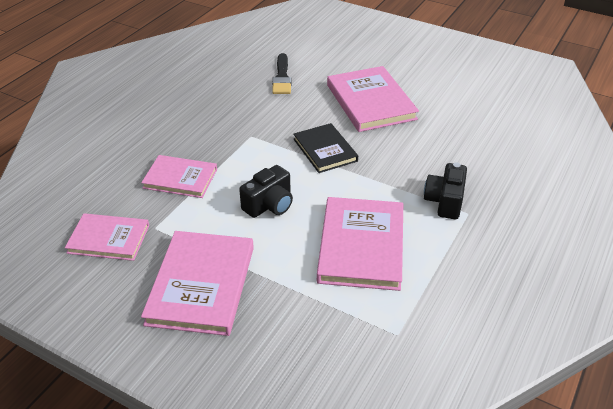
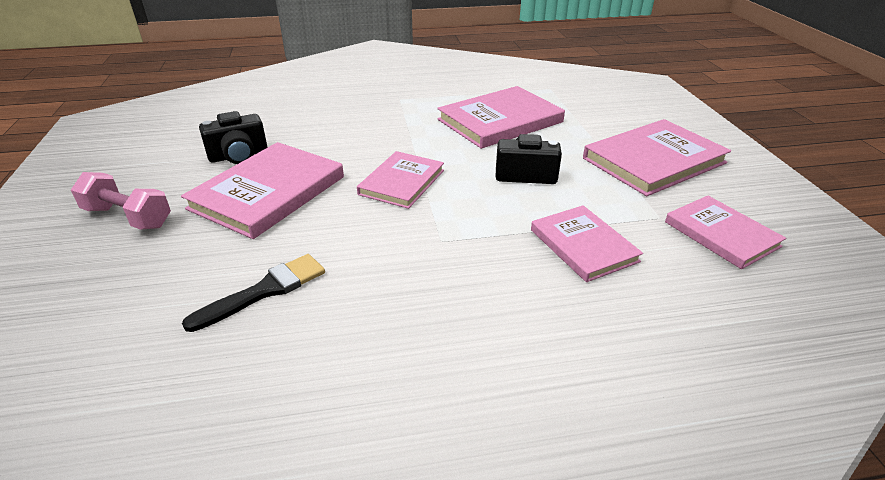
camera: 130 degrees left, 5 degrees down
(325, 150) = (402, 182): black book -> pink book
(393, 59) = (128, 217): none -> pink dumbbell
(445, 201) = (398, 109): black camera -> black camera (238, 156)

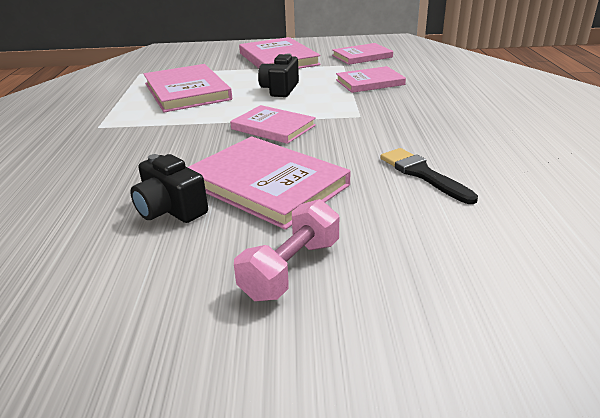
camera: 80 degrees left, 5 degrees down
(238, 156) = (170, 209): black camera -> black camera turned 150 degrees clockwise

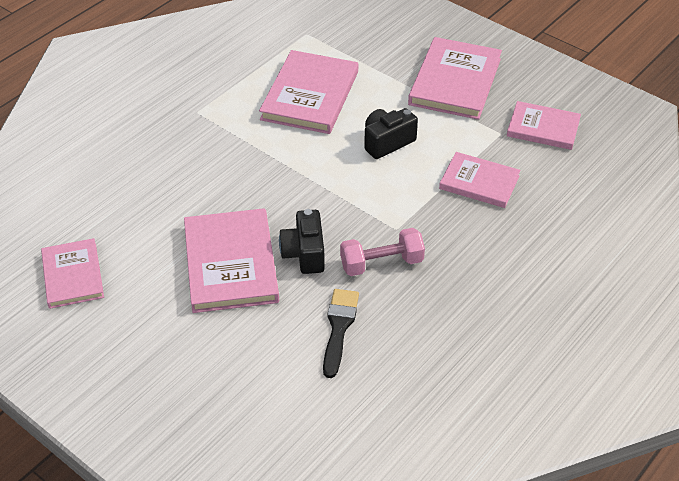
camera: 40 degrees right, 15 degrees up
(170, 209) = (153, 247): black camera -> black camera (304, 253)
(273, 127) = (313, 198): pink book -> pink book (72, 275)
(291, 269) = (160, 345): pink dumbbell -> pink dumbbell (381, 263)

